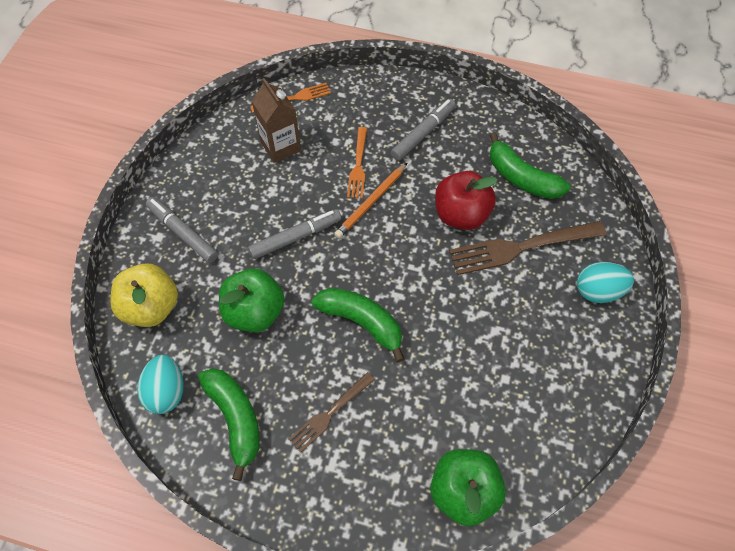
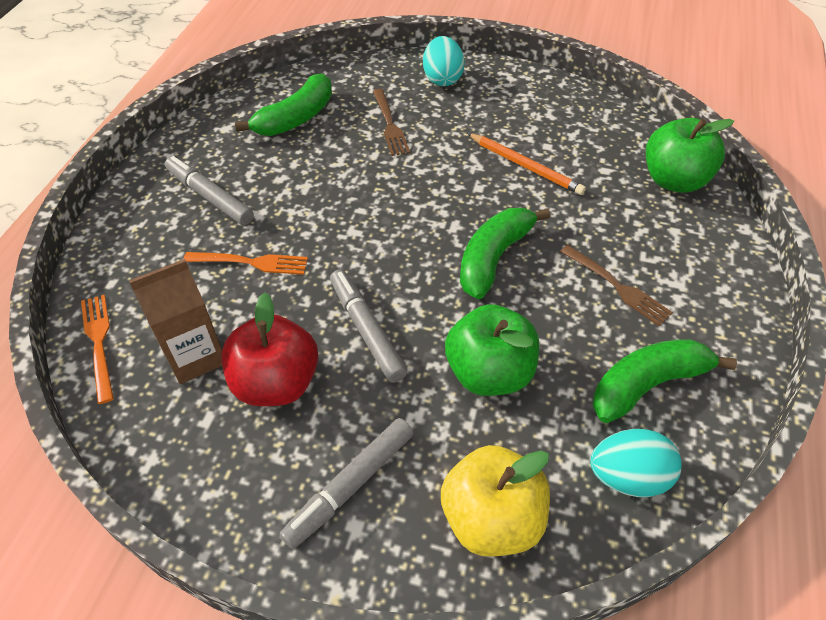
camera: 90 degrees left, 10 degrees down
(371, 202) = (315, 249): orange pencil -> orange pencil (525, 166)
(461, 214) = (342, 168): red apple -> red apple (276, 383)
(521, 247) = (389, 124): brown fork -> brown fork, size x0.58

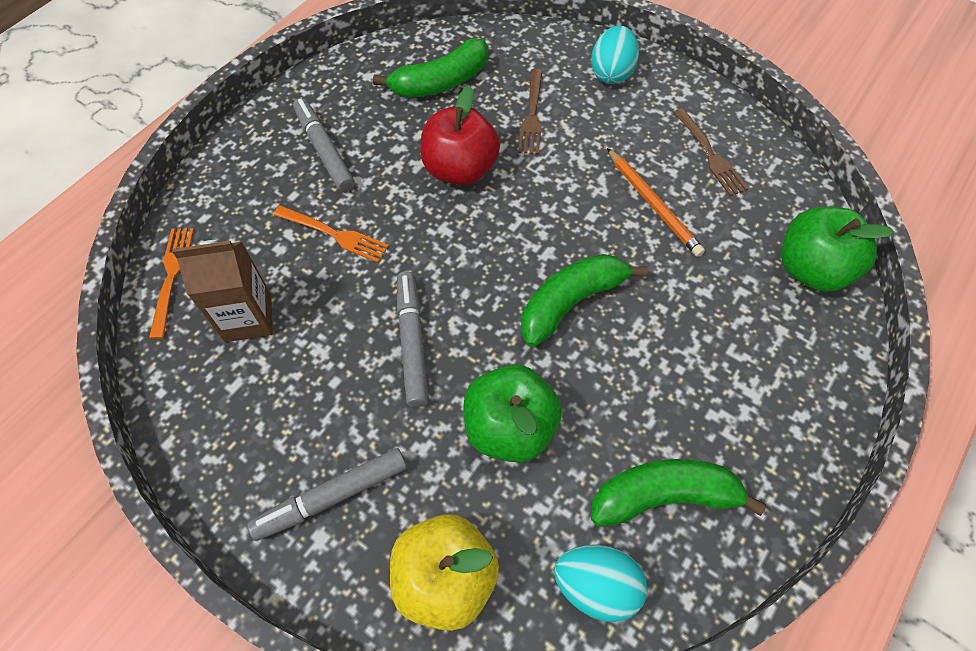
camera: 20 degrees right, 10 degrees up
(276, 383) = (308, 369): red apple -> red apple (460, 169)
(617, 286) = (685, 376): brown fork -> brown fork (710, 154)

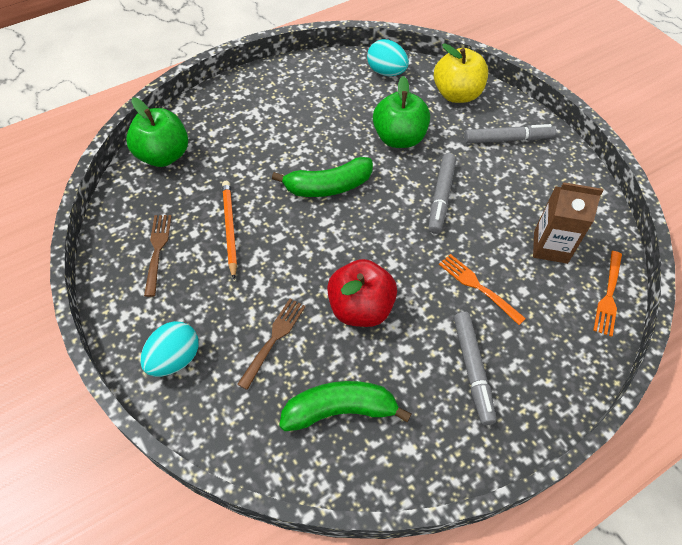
camera: 160 degrees left, 5 degrees down
(664, 496) = (333, 89): green banana -> none

